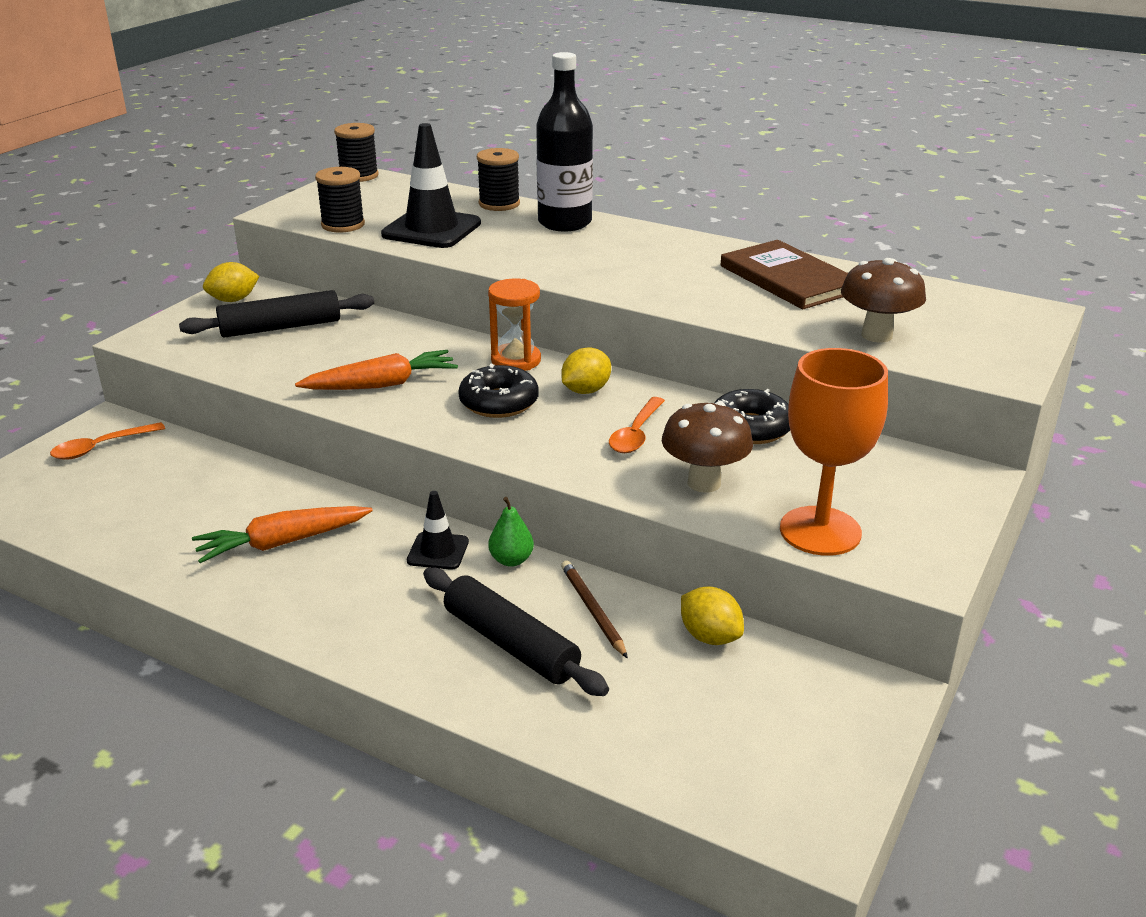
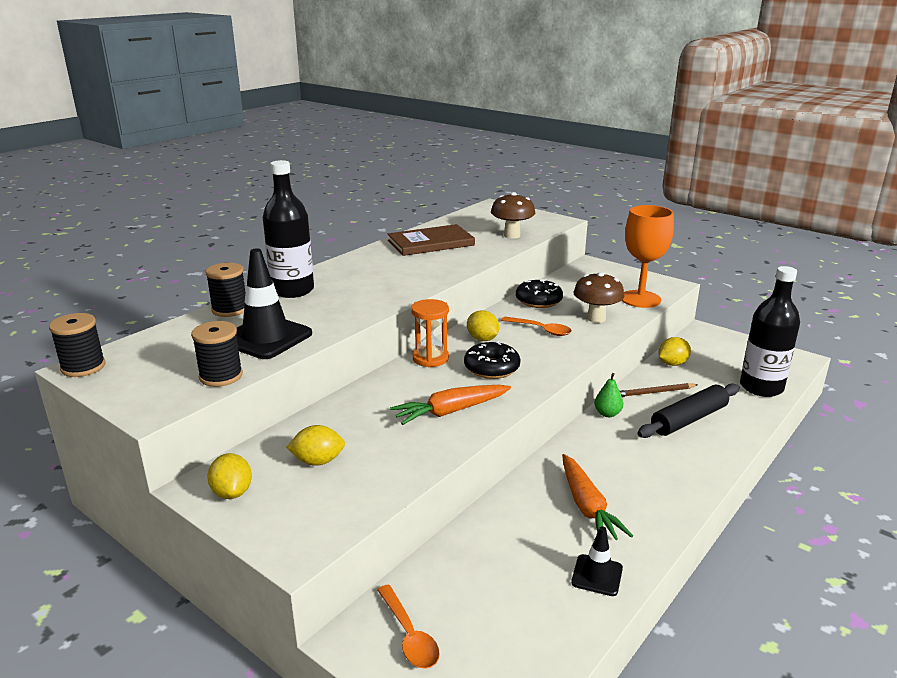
camera: 80 degrees left, 5 degrees down
(280, 327) = (318, 461): black rolling pin -> yellow lemon
(382, 384) = (451, 411): orange carrot -> orange carrot turned 105 degrees counterclockwise
(438, 551) = (598, 439): black traffic cone -> black traffic cone (597, 575)
(655, 750) = (761, 387): none -> black bottle

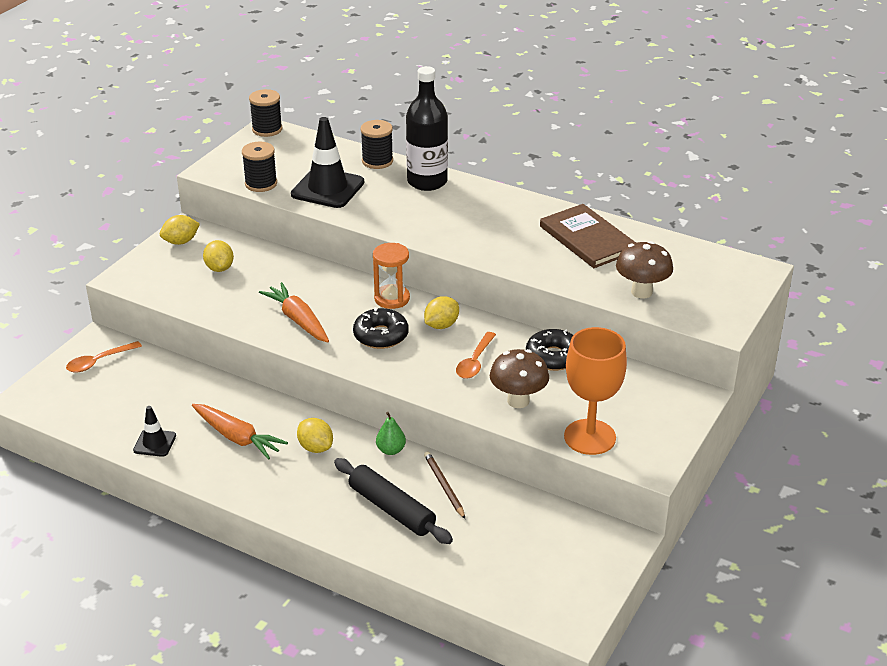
camera: 80 degrees right, 10 degrees up
(587, 506) = (237, 437): orange carrot -> orange carrot turned 120 degrees counterclockwise
(672, 364) = (518, 504): yellow lemon -> yellow lemon (315, 447)
(761, 387) = (479, 577): black bottle -> none

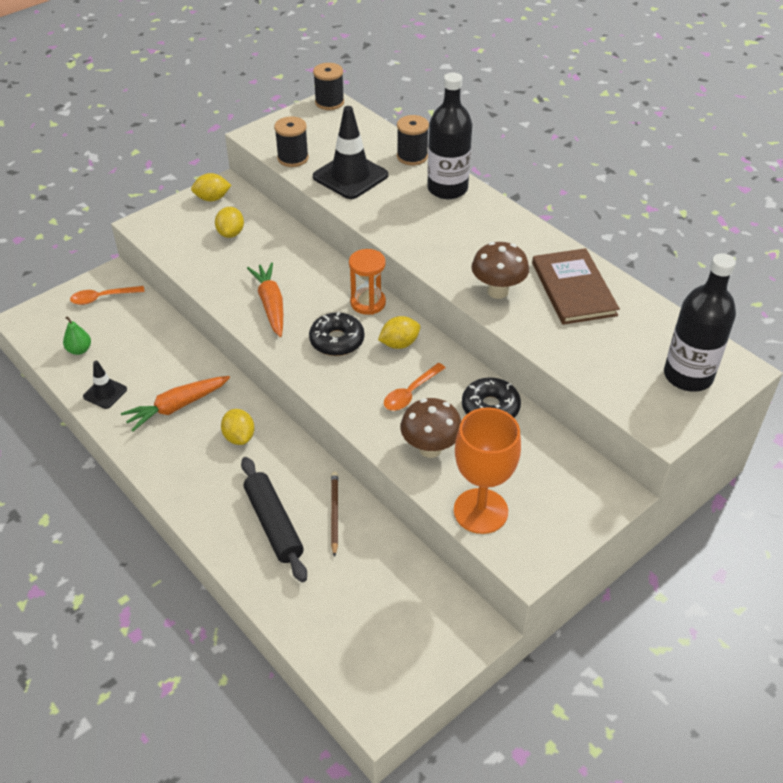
camera: 20 degrees right, 10 degrees up
(237, 437) = (177, 407): orange carrot -> orange carrot turned 90 degrees clockwise
(391, 450) = (305, 459): green pear -> green pear (79, 350)
(641, 292) = (598, 365): brown mushroom -> brown mushroom (497, 291)
(720, 284) = (688, 376): none -> black bottle

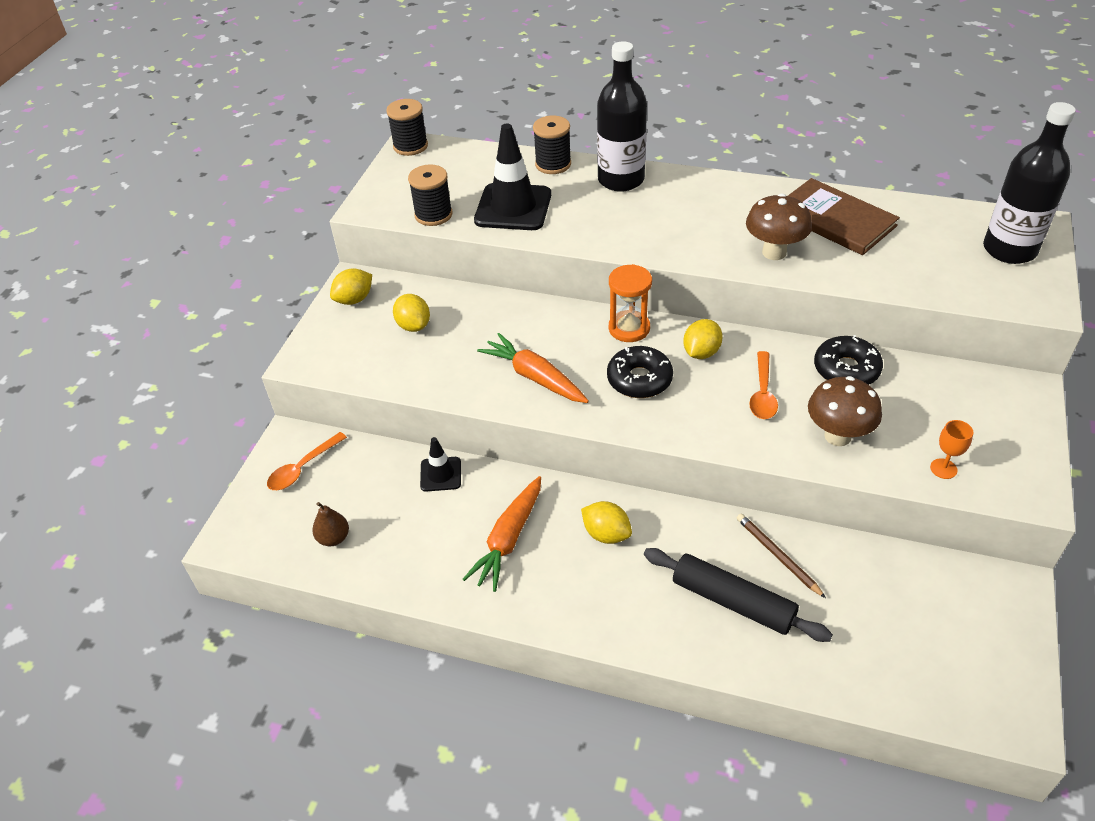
camera: 30 degrees left, 0 degrees up
(79, 350) = (333, 538): green pear -> brown pear
(105, 393) = (412, 568): black traffic cone -> black traffic cone (440, 474)
(480, 511) = (943, 469): orange goblet -> orange goblet, size x0.42

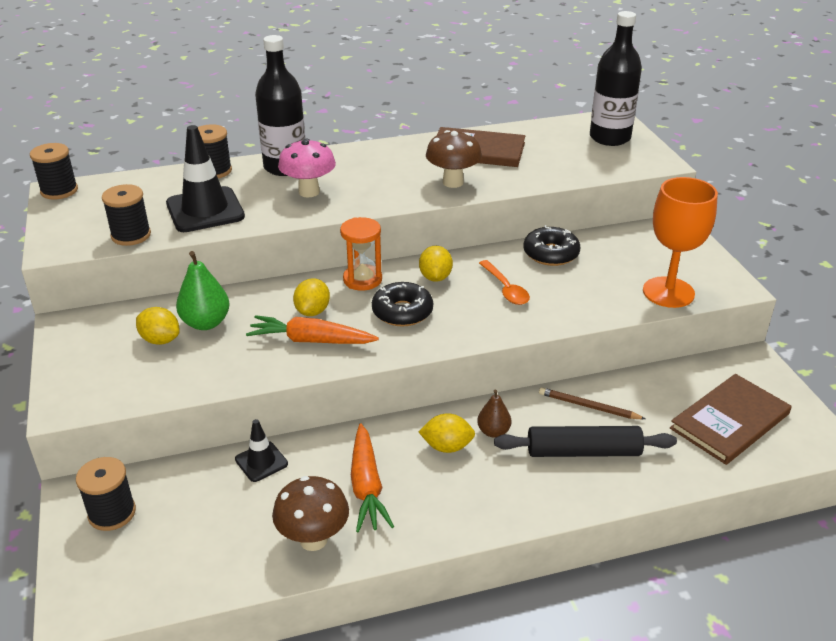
camera: 35 degrees left, 10 degrees down
(303, 468) = (112, 513): orange spoon -> black spool
(333, 538) = (194, 558): brown pear -> brown pear (493, 431)
(354, 299) = (79, 339): yellow lemon -> yellow lemon (312, 311)
(460, 322) = (206, 323): none -> green pear
(621, 217) = (309, 192): none -> pink mushroom
(837, 436) = (582, 297): brown mushroom -> brown mushroom (313, 539)
(922, 644) = (730, 421): none -> brown book
(943, 469) = (668, 292): orange goblet -> orange goblet, size x2.40

